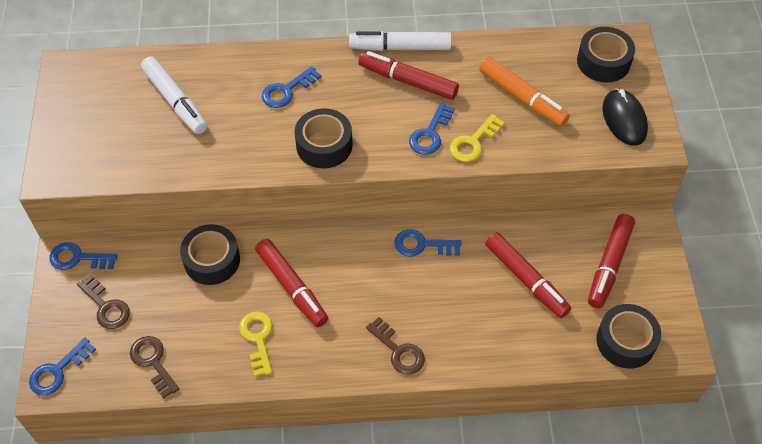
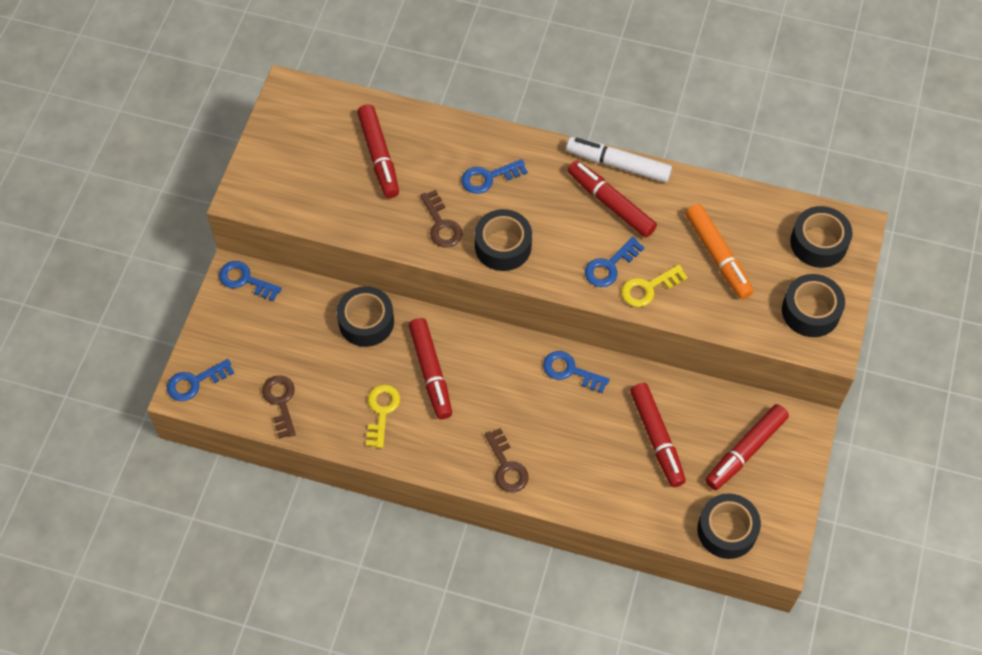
camera: 20 degrees right, 5 degrees up
(106, 306) = (256, 335): brown key -> brown key (441, 224)
(175, 101) = (379, 156): white marker -> red marker
(624, 119) = (810, 311): black mouse -> black tape

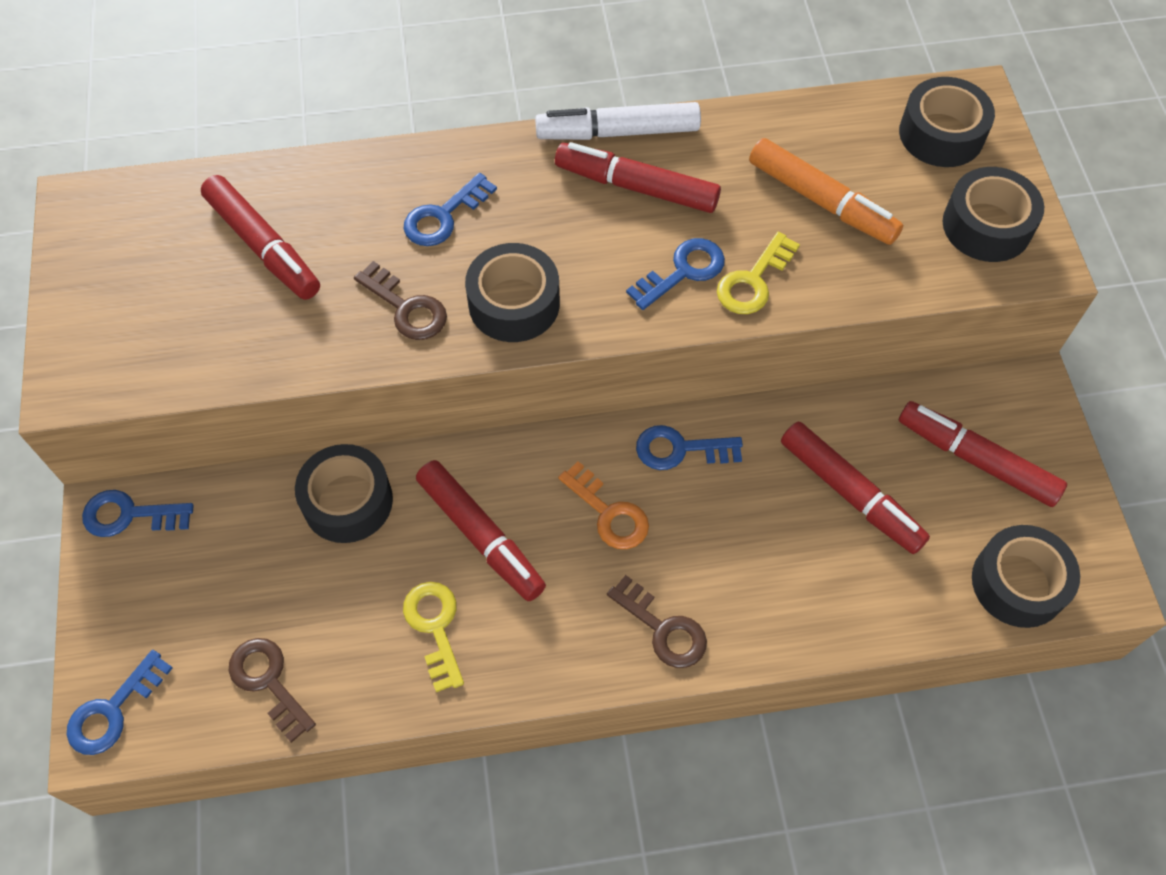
camera: 25 degrees left, 0 degrees up
(509, 390) = (608, 513): none -> orange key
(610, 266) = (683, 271): blue key -> blue key turned 150 degrees counterclockwise
(745, 451) = (976, 459): red marker -> red marker turned 105 degrees clockwise

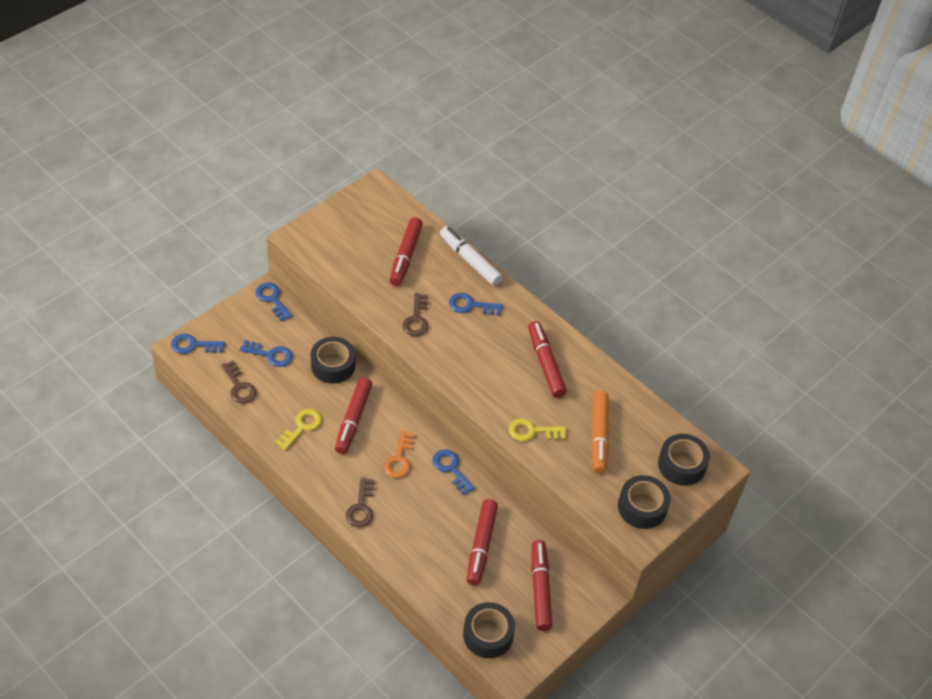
camera: 50 degrees right, 10 degrees down
(268, 682) = (239, 386): brown key -> brown key turned 135 degrees clockwise
(514, 303) = (449, 353): black tape -> none
(617, 132) = (569, 341): white marker -> white marker (470, 260)
(683, 271) = (515, 403): blue key -> blue key (270, 355)

